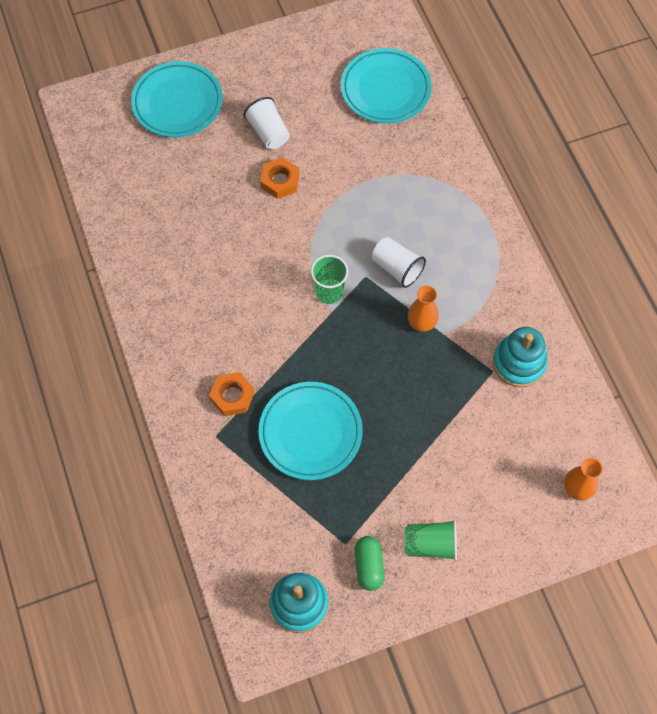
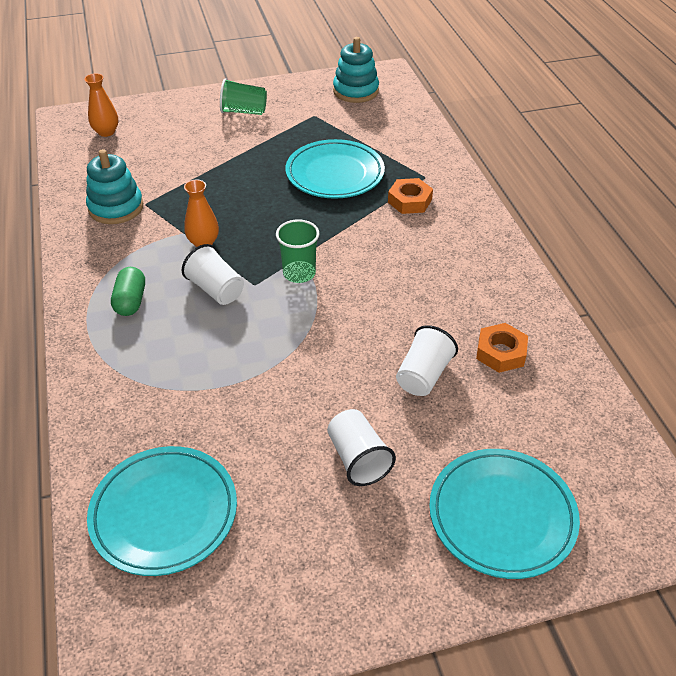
camera: 175 degrees left, 20 degrees down
(223, 199) = (423, 375): none -> white cup
(280, 181) = (346, 391): orange nut -> orange nut (500, 352)
(368, 566) = (297, 104): green capsule -> green capsule (131, 301)

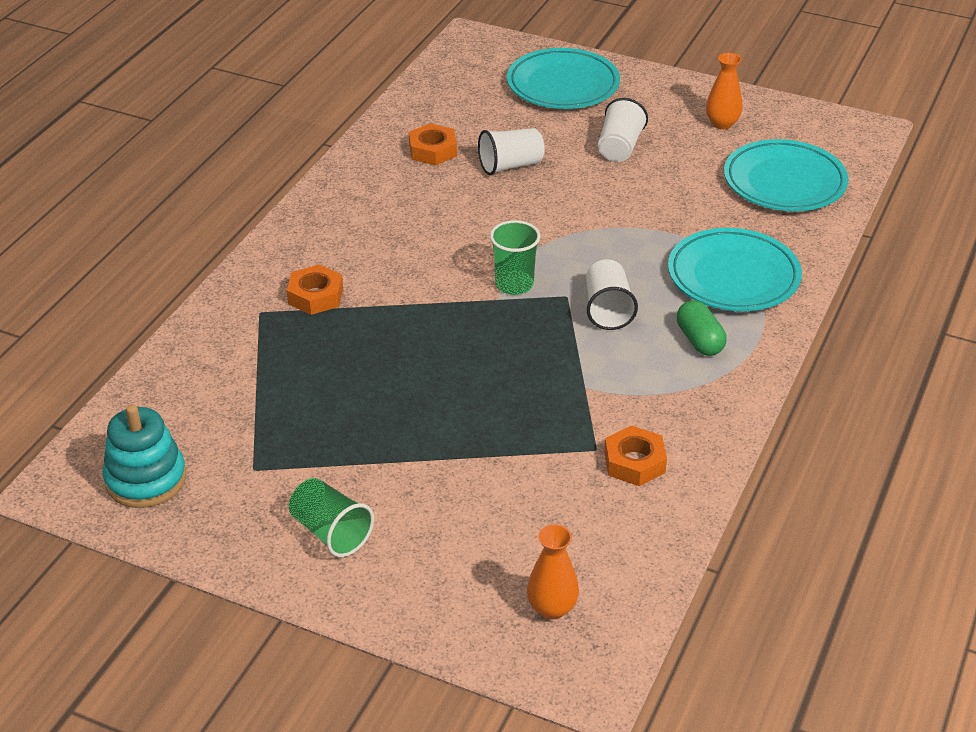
camera: 140 degrees left, 5 degrees down
(116, 207) = (634, 462): turquoise stacking toy -> orange nut
(131, 301) = (699, 340): green capsule -> green capsule turned 60 degrees counterclockwise
(203, 242) = (574, 364): orange vase -> orange vase (722, 123)
(335, 174) = (345, 368): turquoise plate -> turquoise plate (733, 277)

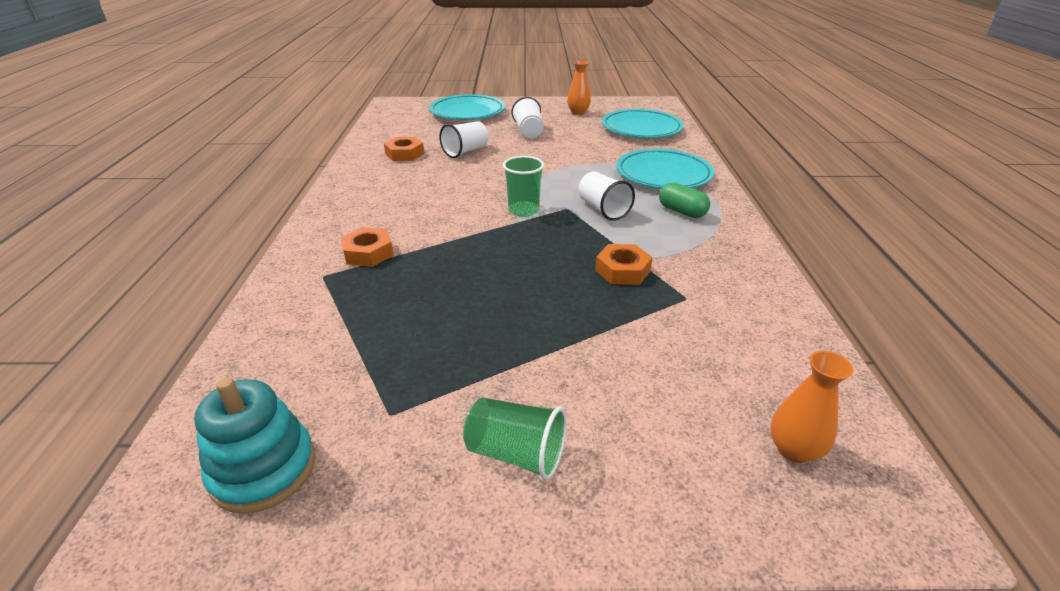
camera: 25 degrees left, 5 degrees down
(634, 462) = (724, 298): orange nut -> orange nut (622, 270)

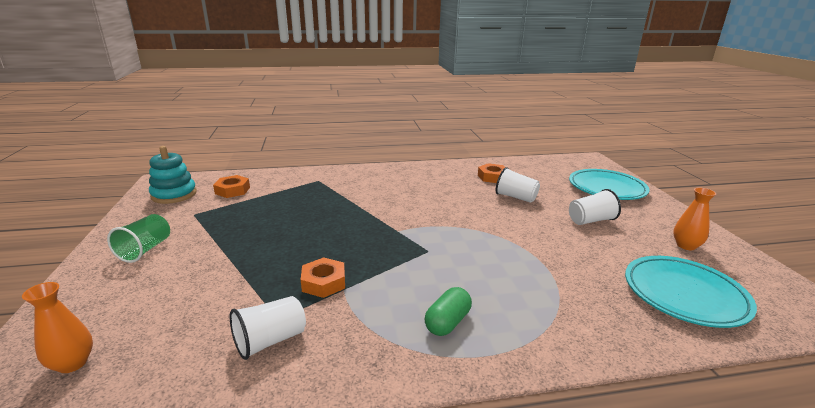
camera: 80 degrees right, 10 degrees down
(368, 253) = (344, 187): orange nut -> orange nut (232, 190)
(523, 210) = (417, 231): green cup -> none
(603, 209) = (433, 270): white cup -> white cup (270, 340)
(663, 175) = (541, 311): turquoise plate -> none

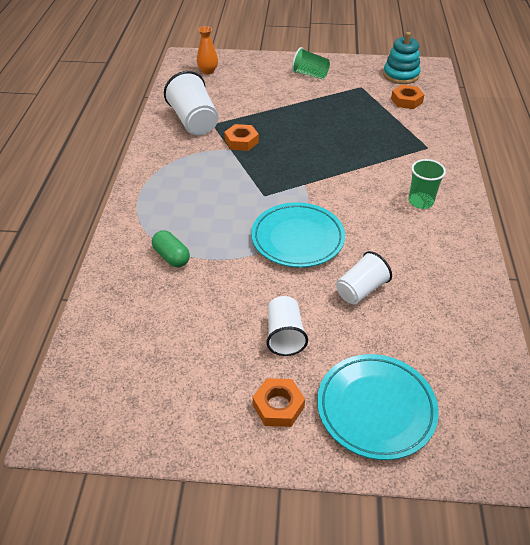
camera: 105 degrees right, 20 degrees up
(270, 340) = (194, 121): white cup -> white cup, size x1.56
(398, 181) = (420, 202): none -> green cup
(447, 322) = (174, 186): green capsule -> green capsule (171, 257)
(492, 177) = (430, 289): orange nut -> orange nut (278, 406)
(684, 295) = (134, 333): turquoise plate -> turquoise plate (297, 239)
(686, 246) = (202, 396): orange vase -> none

